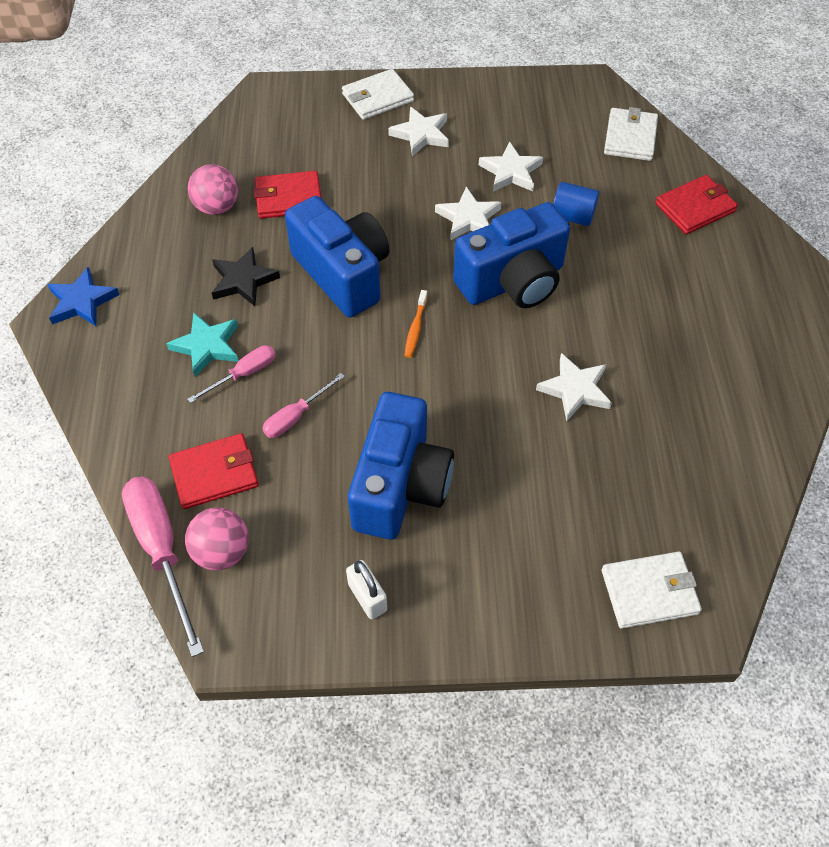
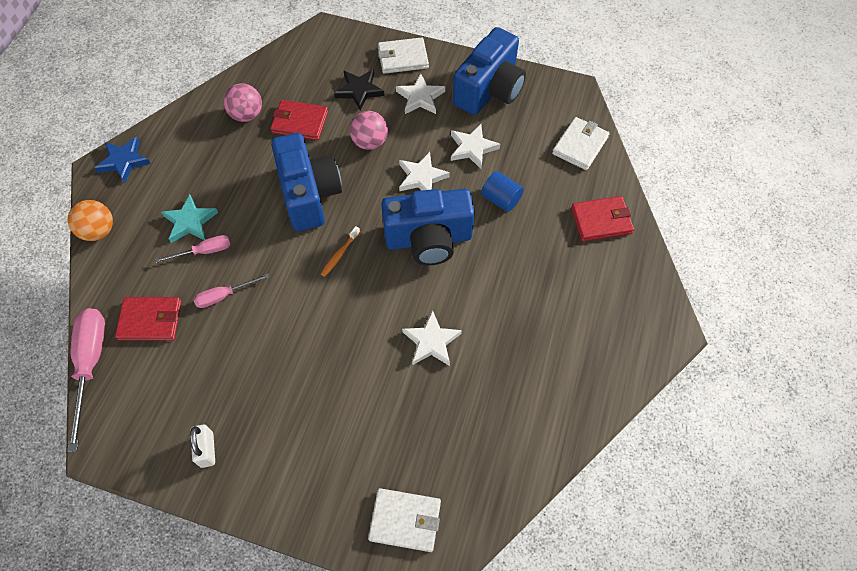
camera: 20 degrees right, 5 degrees up
(90, 391) = (98, 231): none -> orange ball
(222, 551) = (128, 380): pink ball -> pink ball (370, 142)
(243, 280) = (238, 178): black star -> black star (359, 90)
(400, 485) = (269, 373): blue camera -> blue camera (489, 90)

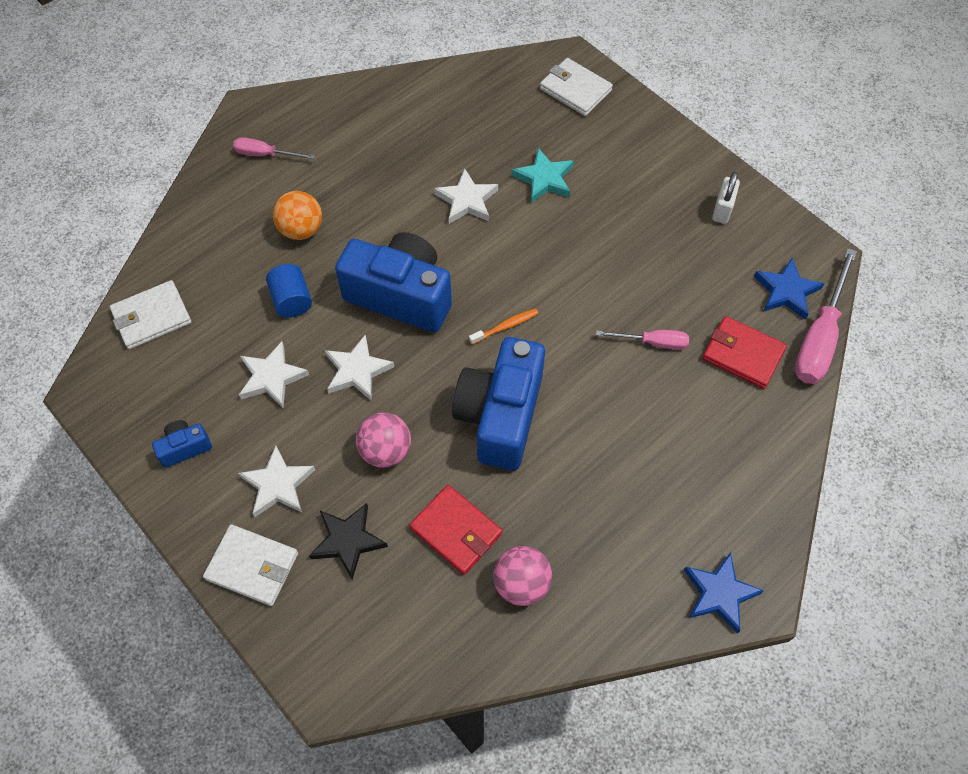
camera: 150 degrees left, 0 degrees up
(98, 231) = (778, 498): orange ball -> orange ball (301, 230)
(127, 394) = (786, 291): none -> blue star
(190, 222) = (659, 453): turquoise star -> turquoise star (544, 179)
(204, 251) = (656, 405): pink screwdriver -> pink screwdriver (265, 154)
(489, 90) = (185, 448): blue camera -> blue camera, size x0.44
(601, 220) = (212, 227): red wallet -> none

